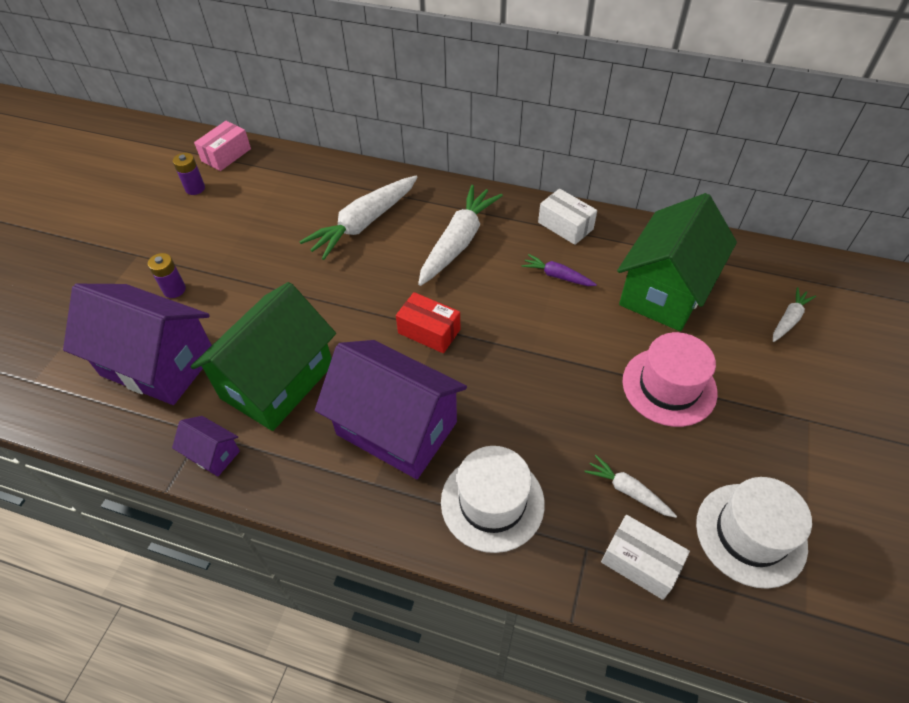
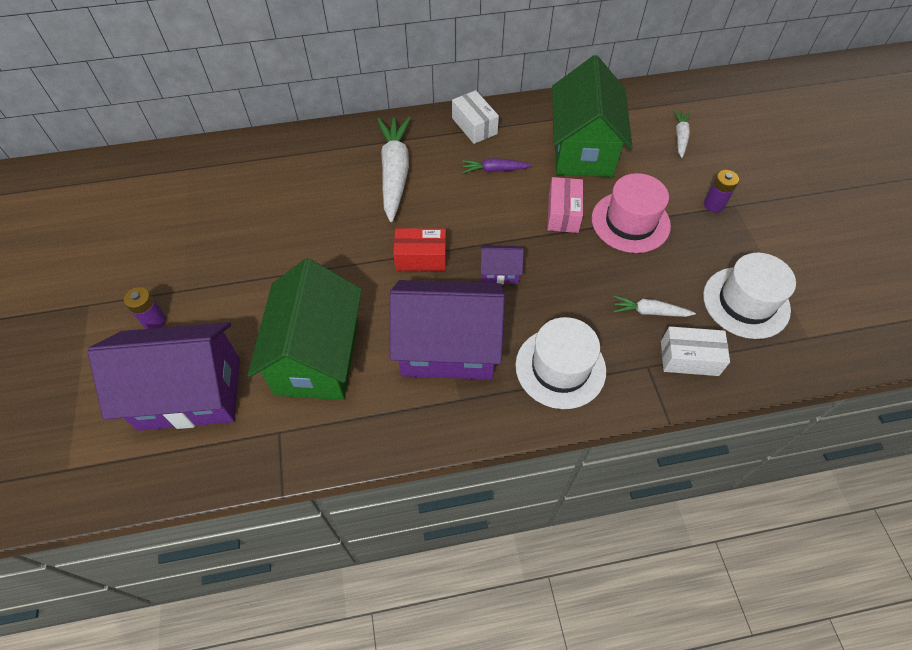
camera: 30 degrees left, 5 degrees up
(195, 188) = (102, 218): purple battery -> purple battery (713, 205)
(213, 454) = (303, 444): purple house -> purple house (500, 272)
(226, 155) = (112, 174): pink box -> pink box (563, 213)
(363, 223) = (298, 188): white carrot -> none
(565, 226) = (474, 126): white box -> white box turned 45 degrees clockwise

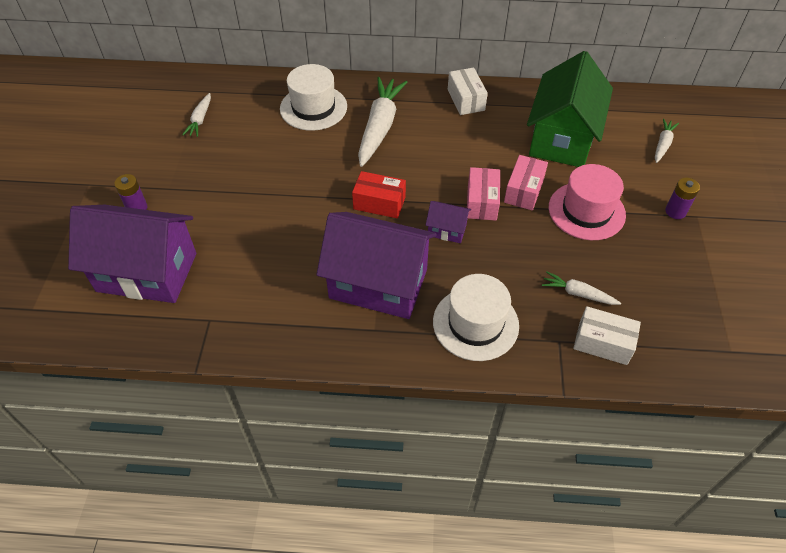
camera: 15 degrees right, 5 degrees down
(195, 202) = (200, 119): none -> white carrot
(317, 357) = (261, 266): green house -> none
(494, 170) = (472, 141): purple carrot -> none
(525, 234) = (482, 202): none -> pink box
(746, 302) = (677, 305): white hat -> white hat (313, 108)

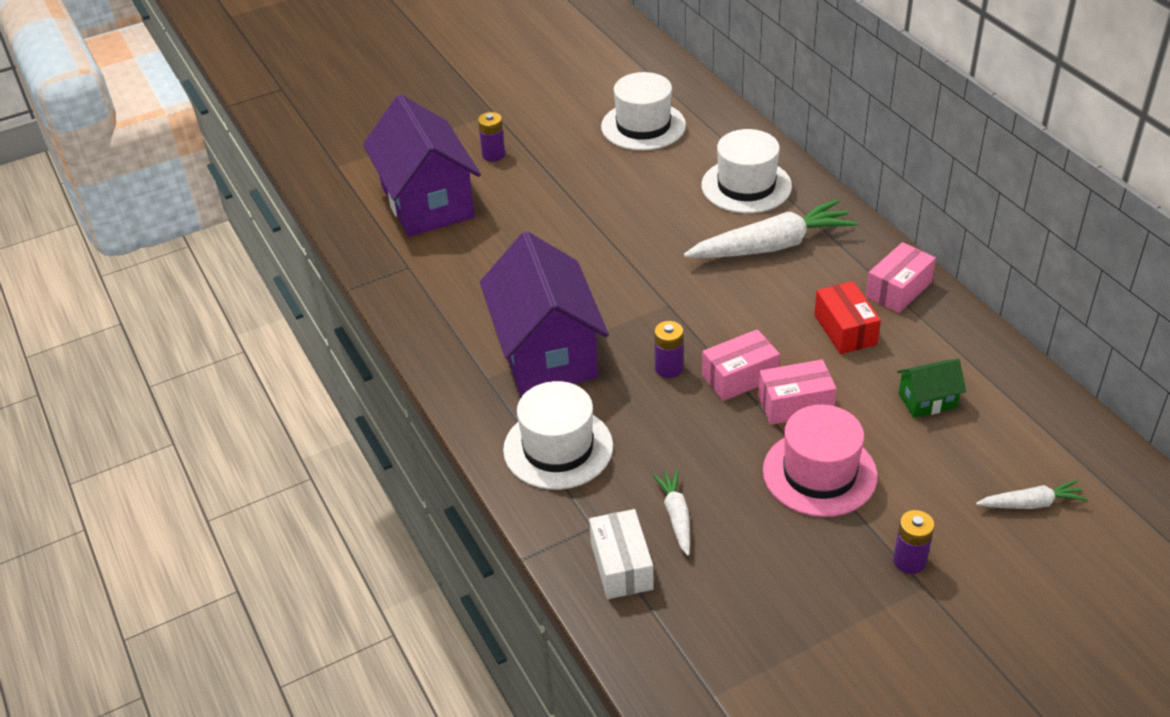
camera: 60 degrees right, 10 degrees down
(200, 119) = (643, 126): white carrot -> white hat
(379, 203) = (656, 300): red box -> red box (845, 329)
(447, 230) = (668, 368): purple house -> purple battery
(466, 100) = (898, 289): white box -> pink box
(562, 138) = (927, 401): green house -> green house, size x0.43

